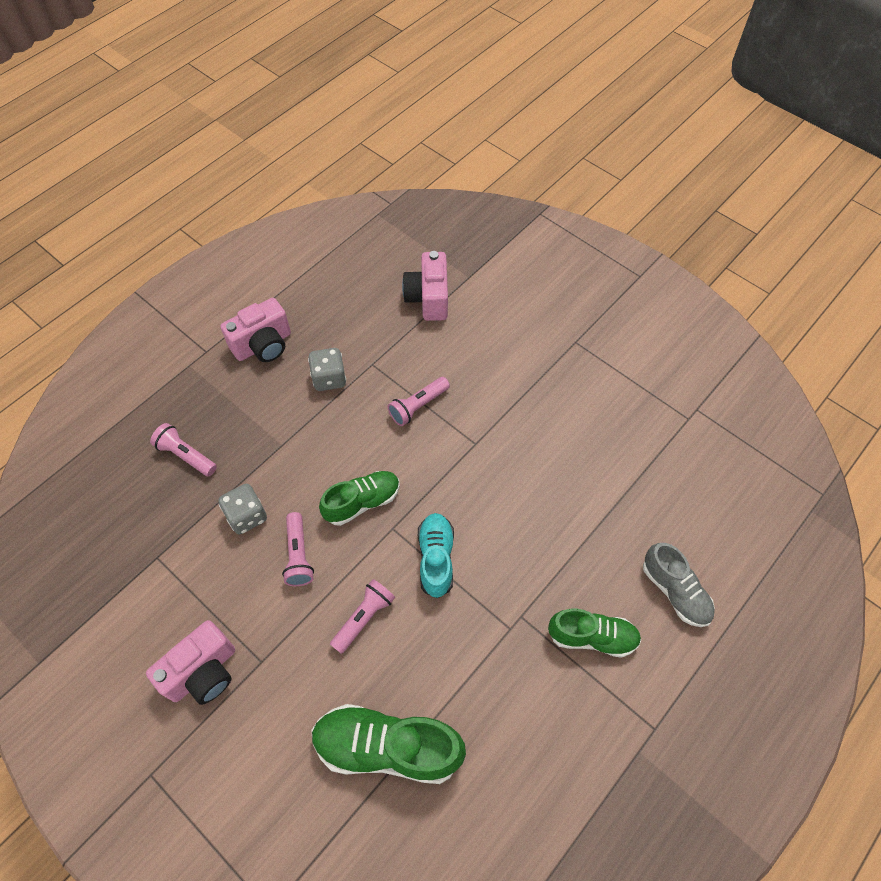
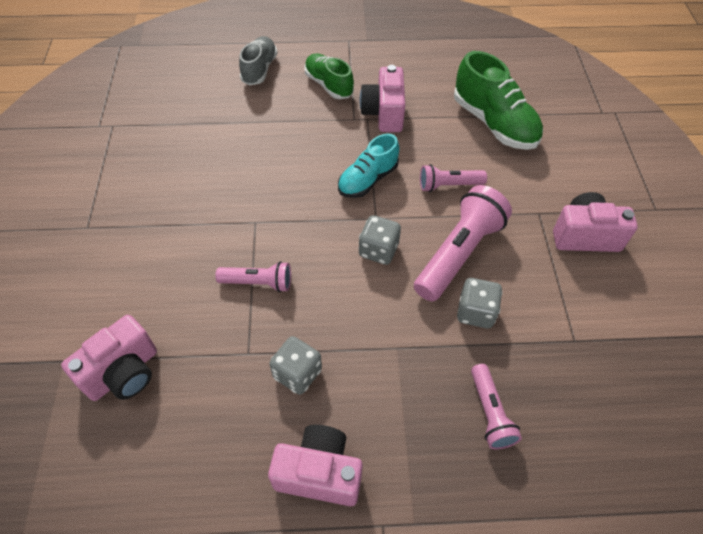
camera: 135 degrees left, 5 degrees down
(298, 555) = (459, 253): pink flashlight -> pink flashlight, size x1.78
(362, 502) = (378, 250): green shoe -> grey dice
(502, 651) = (384, 113): none -> pink camera

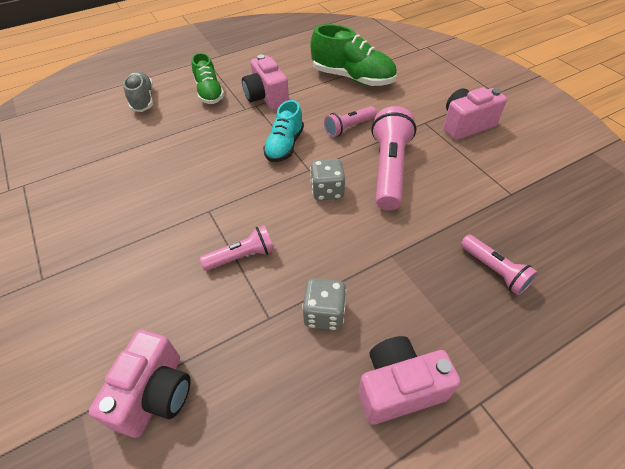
camera: 25 degrees left, 5 degrees down
(329, 85) = (209, 93): green shoe -> green shoe turned 135 degrees counterclockwise
(475, 312) = (431, 204): grey dice -> none

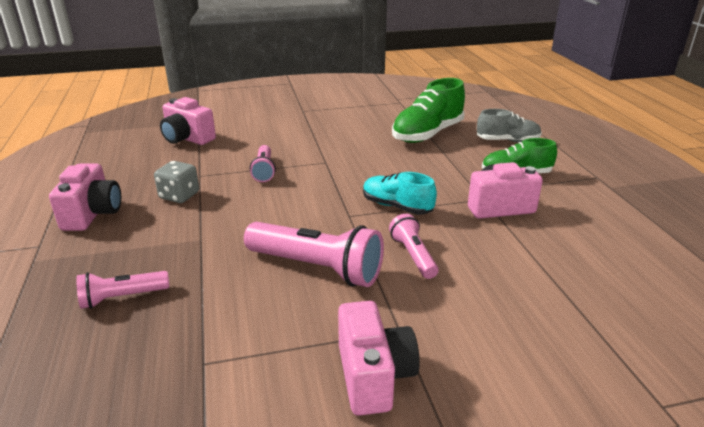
camera: 105 degrees right, 20 degrees down
(327, 191) = (309, 220): grey dice -> none
(352, 78) = (542, 285): green shoe -> green shoe (427, 134)

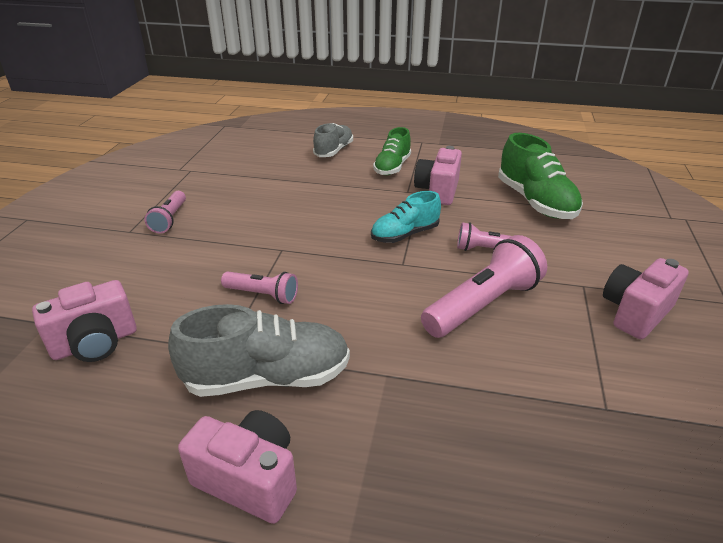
camera: 65 degrees left, 5 degrees up
(122, 297) = (479, 462): pink flashlight -> pink flashlight (169, 219)
(179, 196) = (267, 377): grey dice -> grey shoe
(373, 376) = (635, 313): pink camera -> pink camera turned 60 degrees counterclockwise
(427, 134) = (281, 179): green shoe -> green shoe (535, 202)

